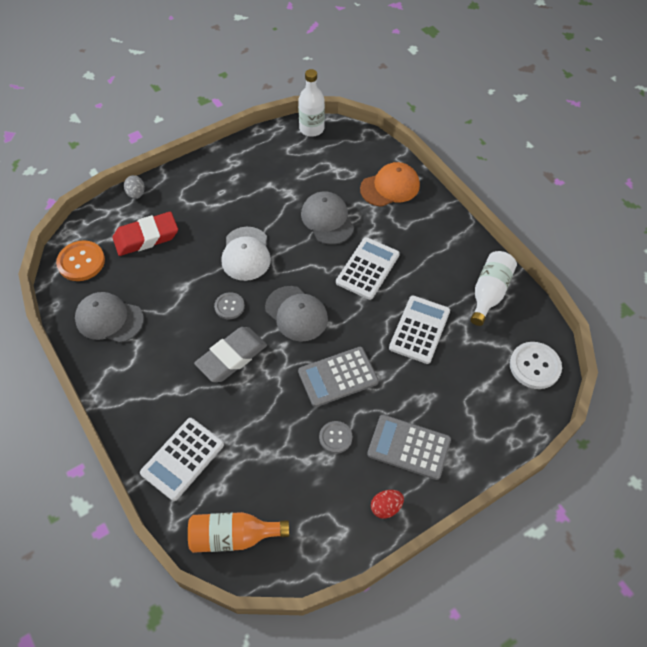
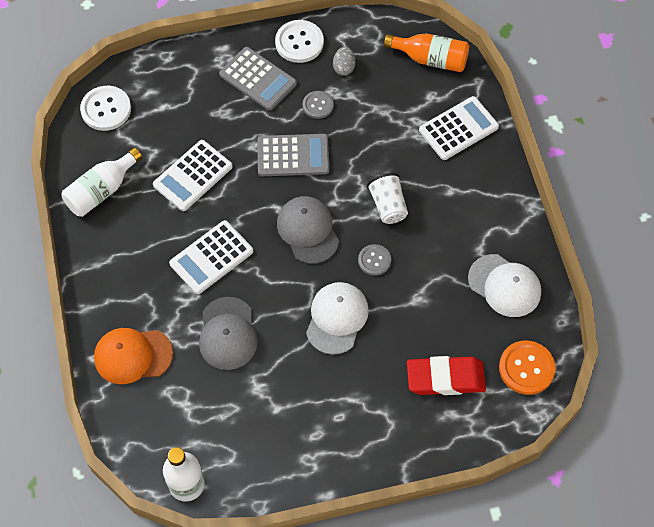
camera: 160 degrees left, 5 degrees up
(109, 319) = (504, 286): grey cap -> white cap
(136, 194) = (445, 449): grey egg -> grey egg (344, 68)
(232, 357) = (388, 206): grey eraser -> white cup
(386, 507) = (299, 42): red egg -> white button

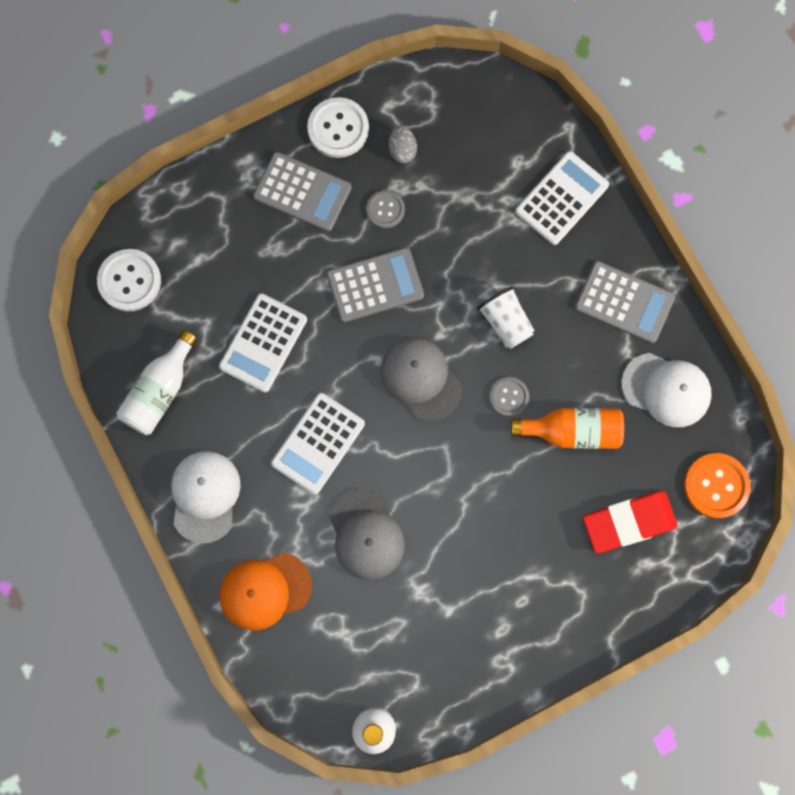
camera: 15 degrees left, 15 degrees up
(337, 318) = (486, 481): white cap -> white cap (205, 496)
(431, 59) = (504, 112): orange bottle -> orange bottle (572, 431)
(487, 214) = (624, 302): none -> grey calculator

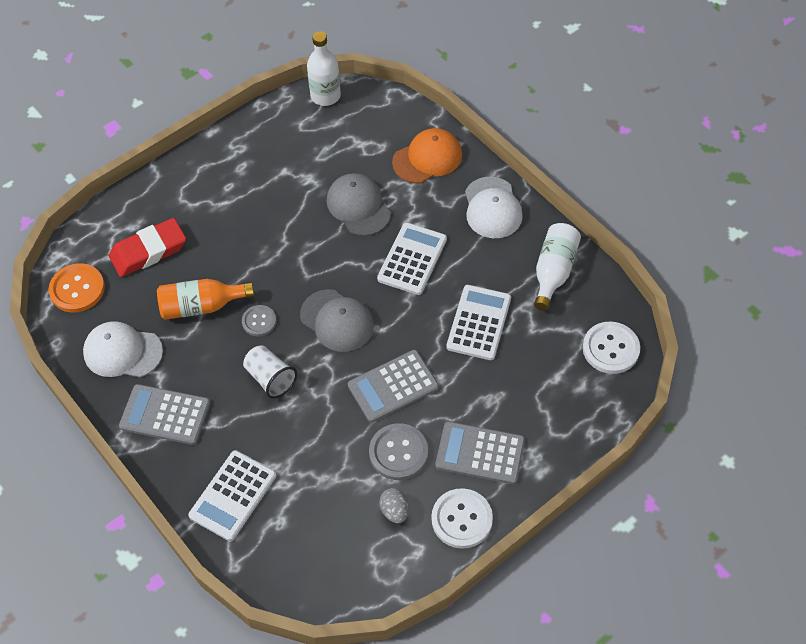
camera: 170 degrees right, 20 degrees down
(385, 210) = (398, 453): grey button -> grey button, size x1.61

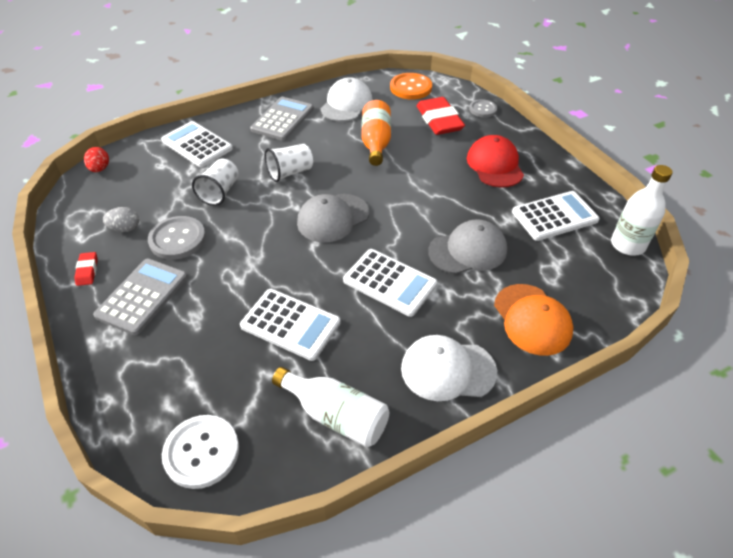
camera: 100 degrees right, 10 degrees down
(226, 194) = (495, 165): none -> red cap
(259, 321) = (349, 171): grey button -> grey button (482, 109)
(298, 145) = (554, 216): none -> white calculator
(299, 589) = (100, 169): none -> red egg
(317, 438) = (220, 192): none -> white cup
(393, 386) = (246, 245): grey calculator -> none
(462, 519) = (87, 271): white button -> red eraser

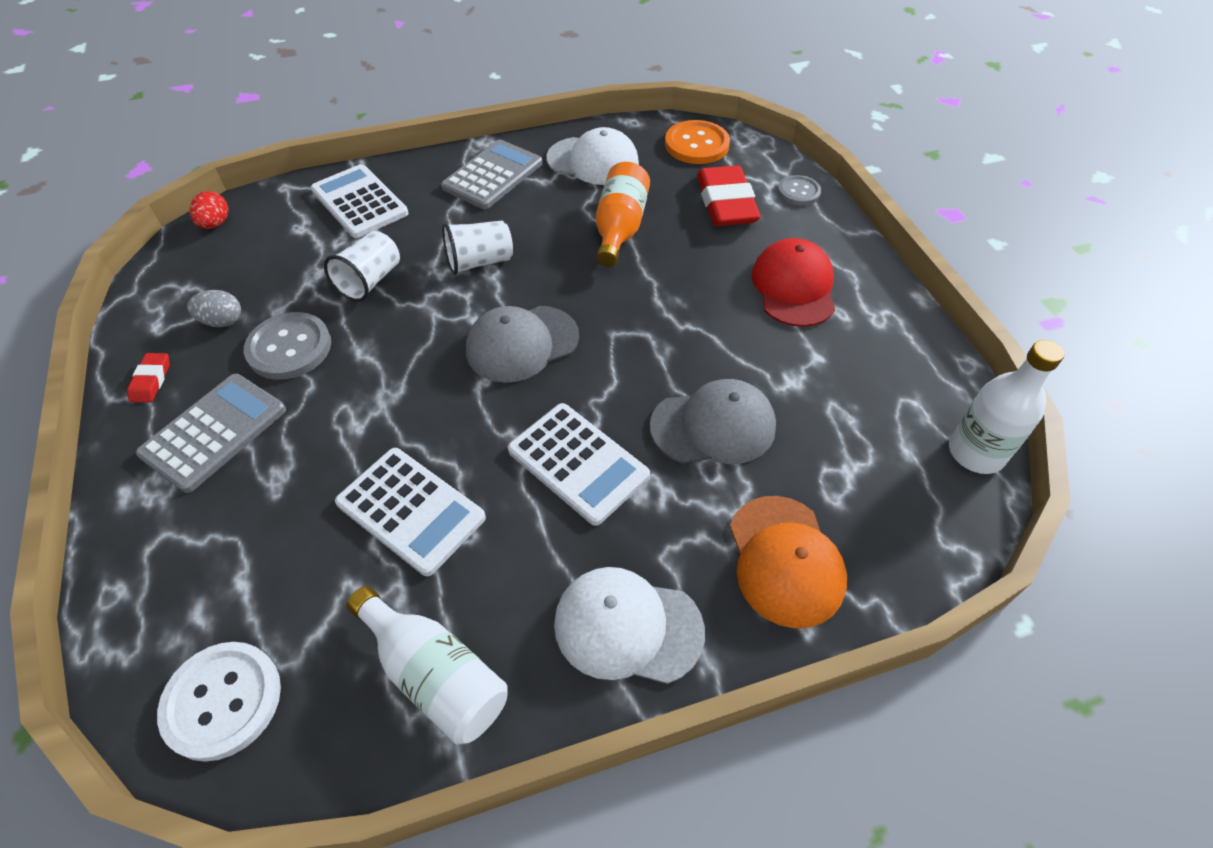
camera: 10 degrees right, 5 degrees up
(346, 104) = (593, 161): white cap -> white cap turned 75 degrees clockwise
(554, 216) = (867, 386): white calculator -> none

